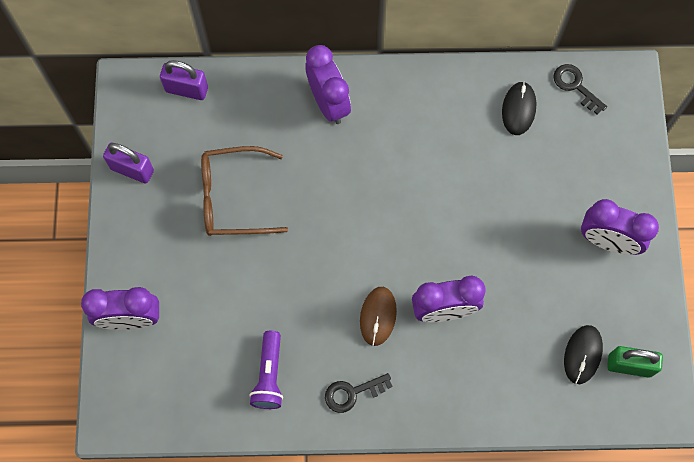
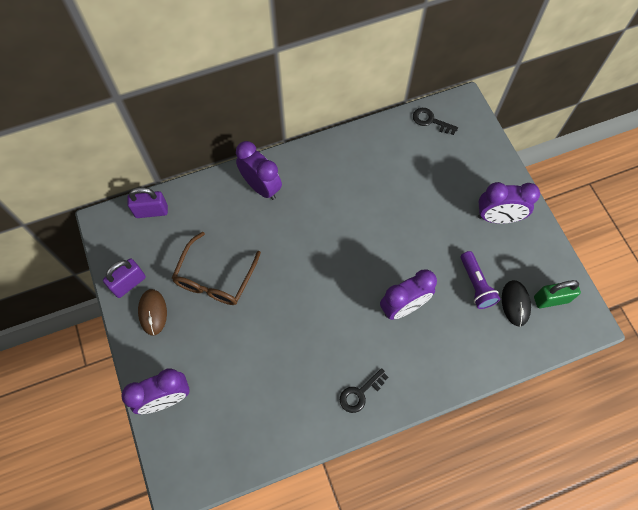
camera: 20 degrees left, 5 degrees down
(132, 170) = (129, 283): purple padlock -> purple padlock turned 45 degrees counterclockwise
(233, 197) = (215, 278): brown glasses -> brown glasses turned 45 degrees counterclockwise
(269, 375) = (291, 403): purple flashlight -> purple flashlight (476, 285)
(378, 316) = (356, 328): brown mouse -> brown mouse (153, 312)
(518, 109) = (398, 148): black mouse -> none

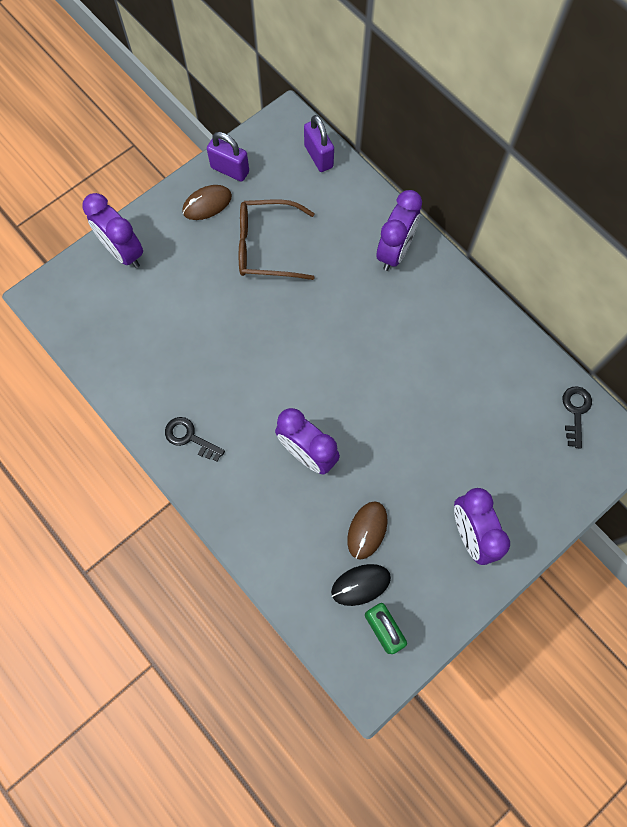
camera: 70 degrees right, 5 degrees up
(476, 285) = (367, 530): purple flashlight -> brown mouse

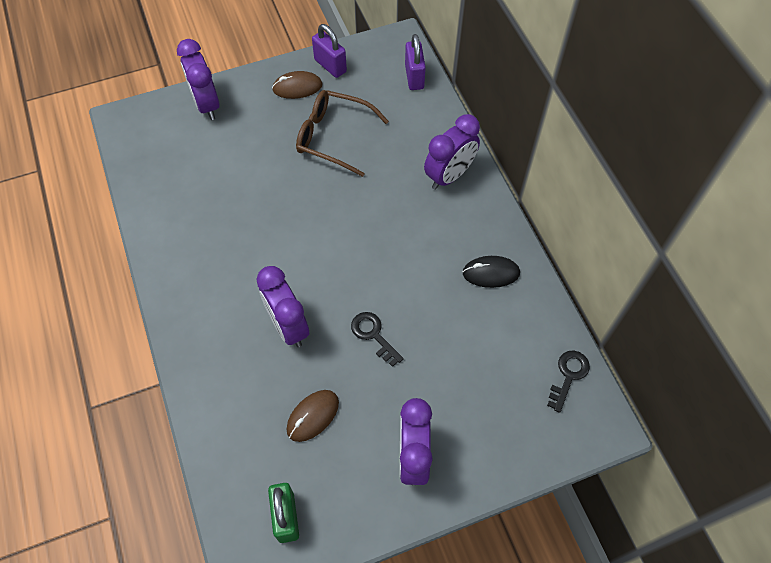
camera: 20 degrees right, 10 degrees down
(189, 437) = (188, 276): black key -> black key (373, 335)
(360, 585) = (283, 465): black mouse -> black mouse (491, 273)

